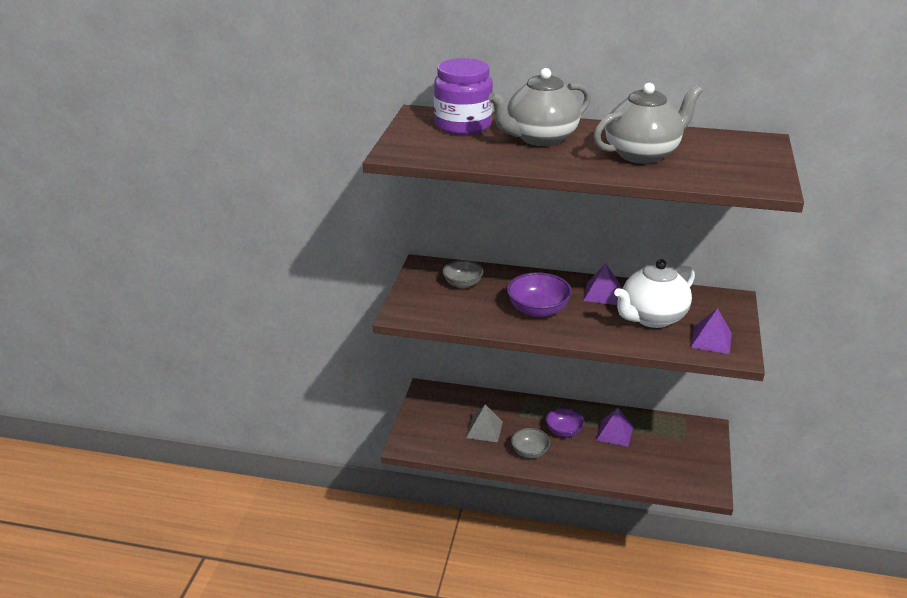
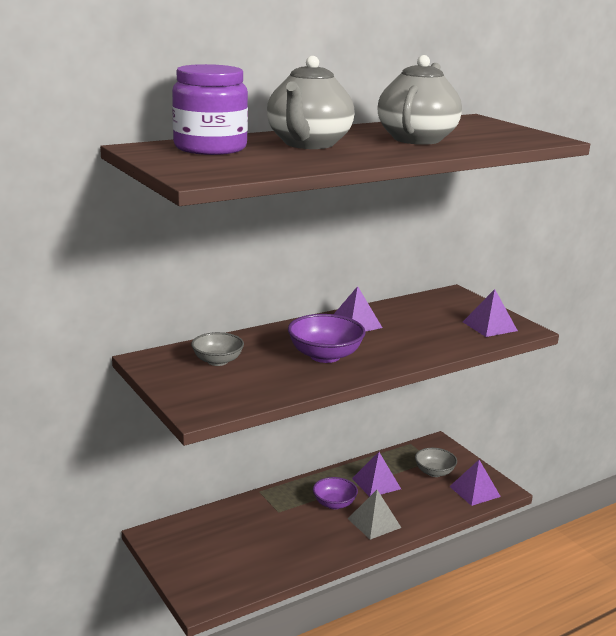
camera: 45 degrees left, 10 degrees down
(484, 429) = (262, 541): grey pyramid -> grey pyramid (374, 523)
(530, 452) = (329, 538): grey bowl -> grey bowl (434, 472)
(652, 318) = (423, 327): white teapot -> none
(685, 479) = (474, 491): none -> purple pyramid

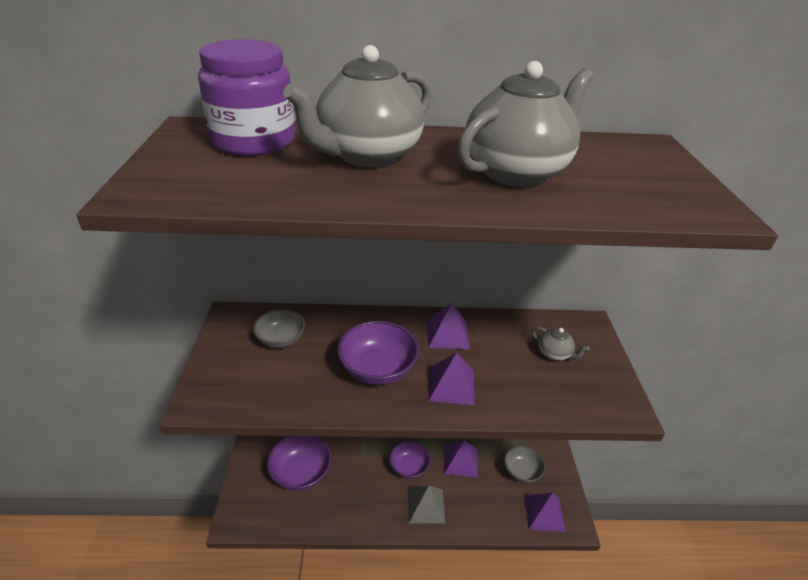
camera: 30 degrees right, 15 degrees up
(233, 544) = (301, 473): none -> purple bowl
(447, 315) = (554, 354): none -> grey teapot
(490, 326) = (588, 389): purple pyramid -> purple pyramid (451, 385)

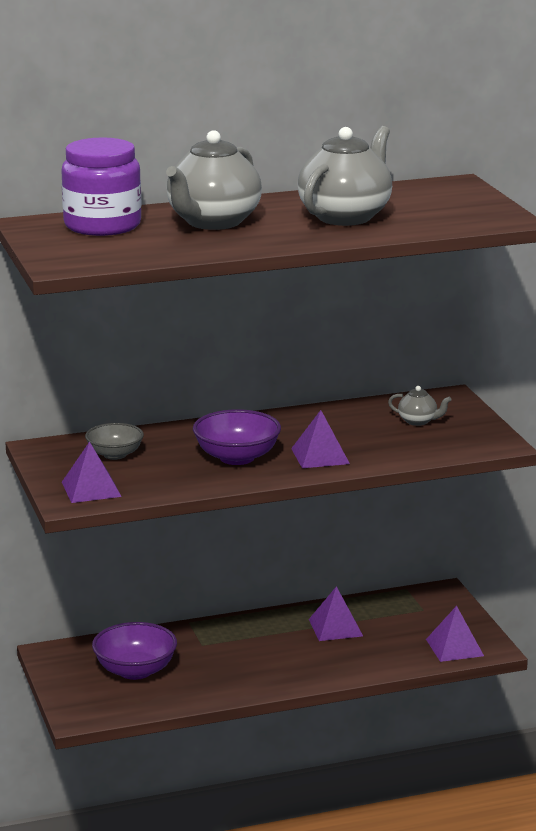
camera: 15 degrees left, 15 degrees down
(409, 467) = (272, 643): purple bowl -> none
(426, 506) = (309, 667): grey pyramid -> none
(448, 334) = (296, 425): purple pyramid -> purple pyramid (91, 489)
(522, 471) = (416, 622): grey bowl -> none

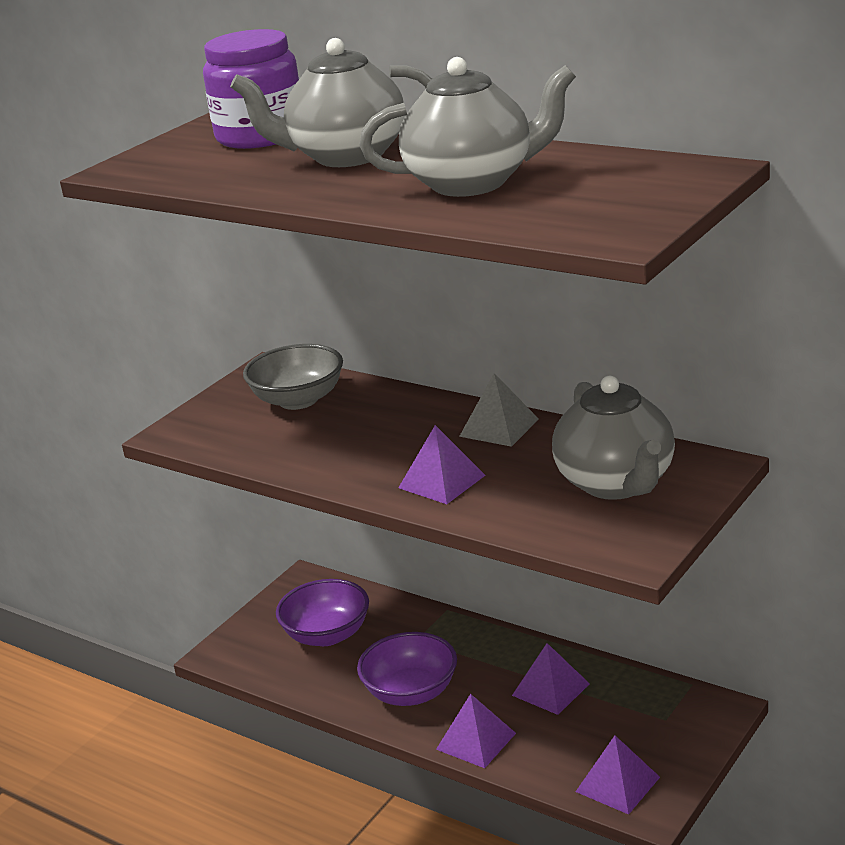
camera: 55 degrees right, 5 degrees up
(91, 489) = (210, 428): purple pyramid -> purple pyramid (476, 741)
(115, 454) = (298, 400): grey bowl -> grey bowl, size x1.51
(237, 457) = (374, 448): purple bowl -> purple bowl (411, 692)
(288, 421) = (499, 427): none -> grey pyramid
(418, 421) = (616, 483): grey teapot -> grey teapot, size x2.25

